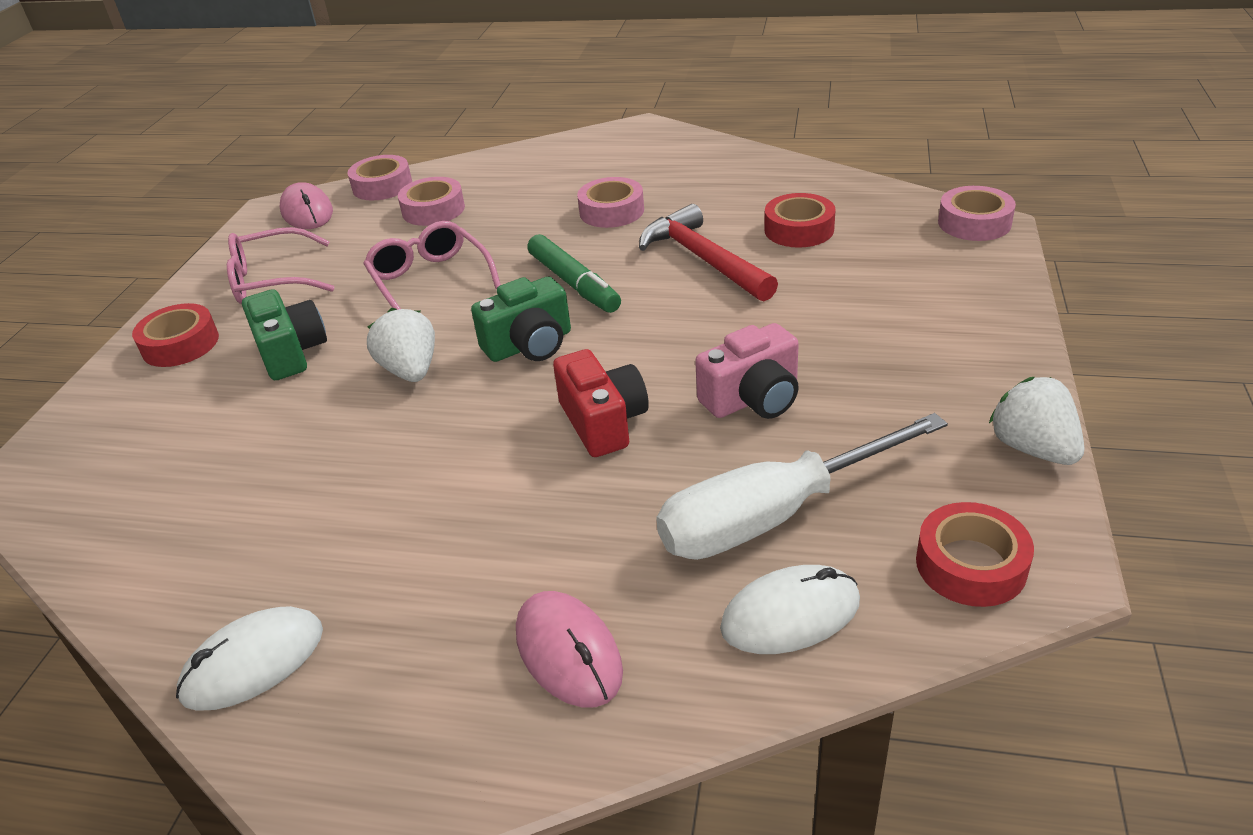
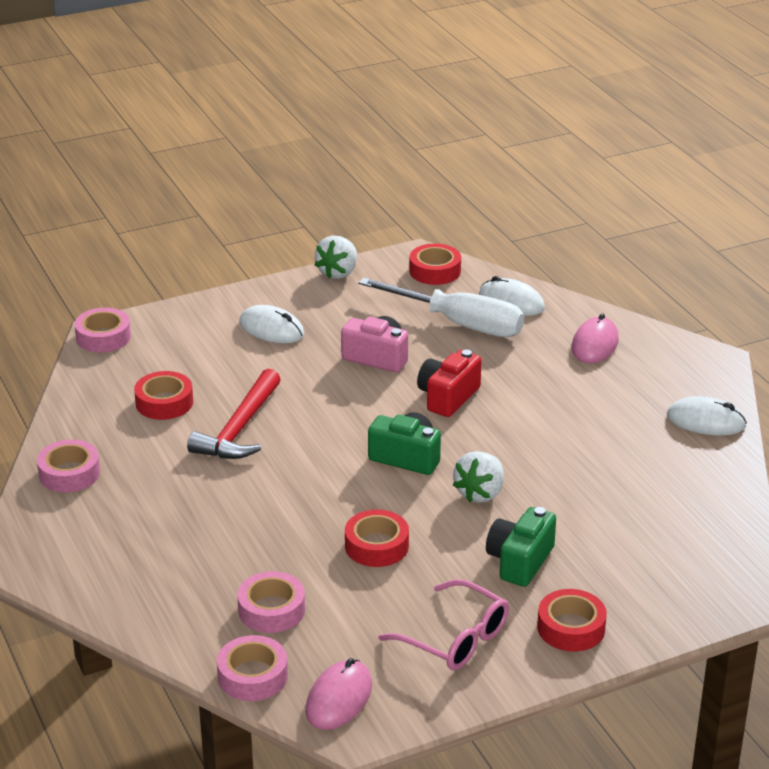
camera: 130 degrees left, 5 degrees down
(430, 280) = (376, 546): pink glasses -> red tape
(574, 283) = (320, 472): green marker -> none
(611, 211) = (199, 502): pink tape -> pink tape (69, 473)
(901, 337) = (271, 329): none -> white mouse

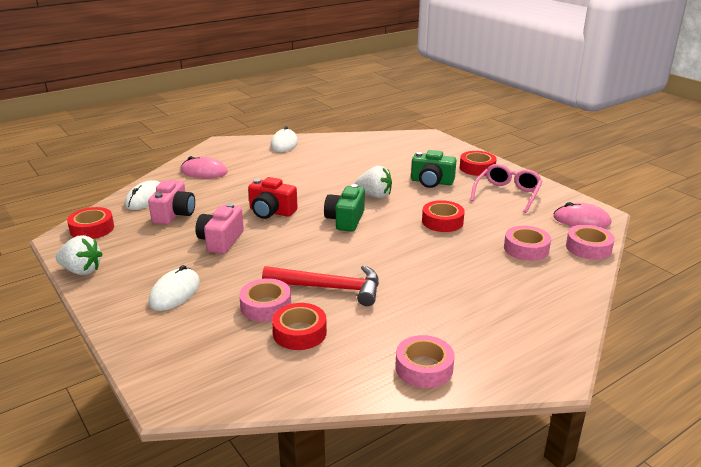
camera: 100 degrees left, 5 degrees down
(103, 337) = (182, 395): pink tape -> pink tape (266, 306)
(459, 323) = (174, 214): white screwdriver -> pink camera

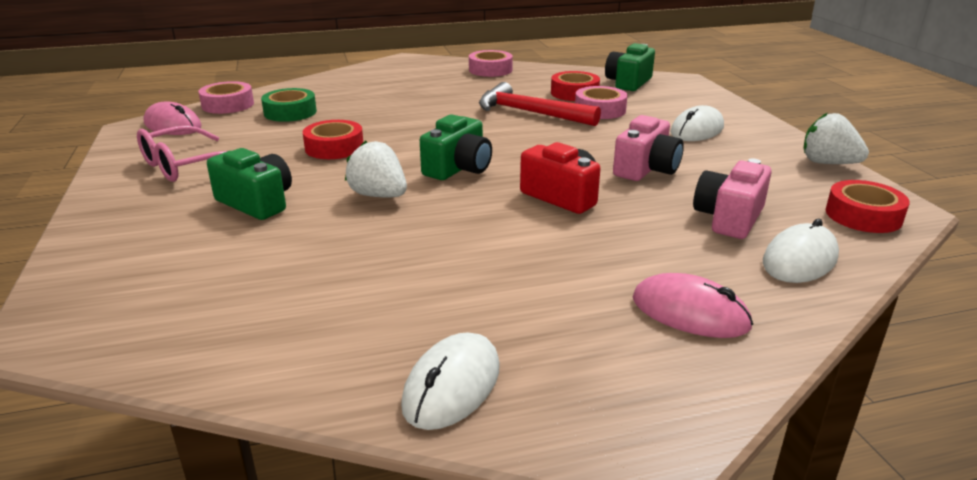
camera: 160 degrees left, 0 degrees up
(241, 372) = (628, 83): none -> green camera
(477, 168) = (136, 215): red tape -> none
(526, 249) = (290, 112): pink tape -> green tape

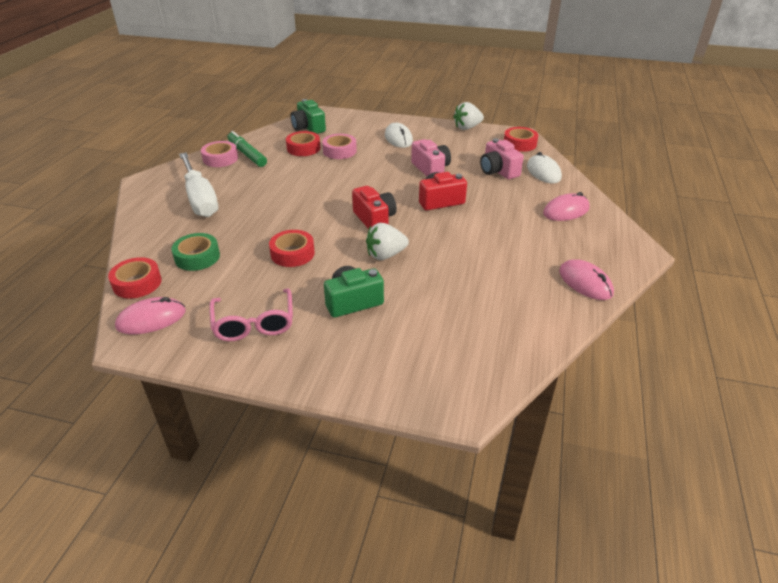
camera: 60 degrees left, 10 degrees up
(228, 105) = (137, 283): pink tape -> red tape
(400, 84) = (200, 199): none -> white screwdriver
(452, 385) = (585, 282): white mouse -> pink mouse
(458, 168) = (374, 219): green camera -> red camera
(517, 76) = (247, 154): none -> green marker
(530, 113) = (317, 172): red hammer -> none

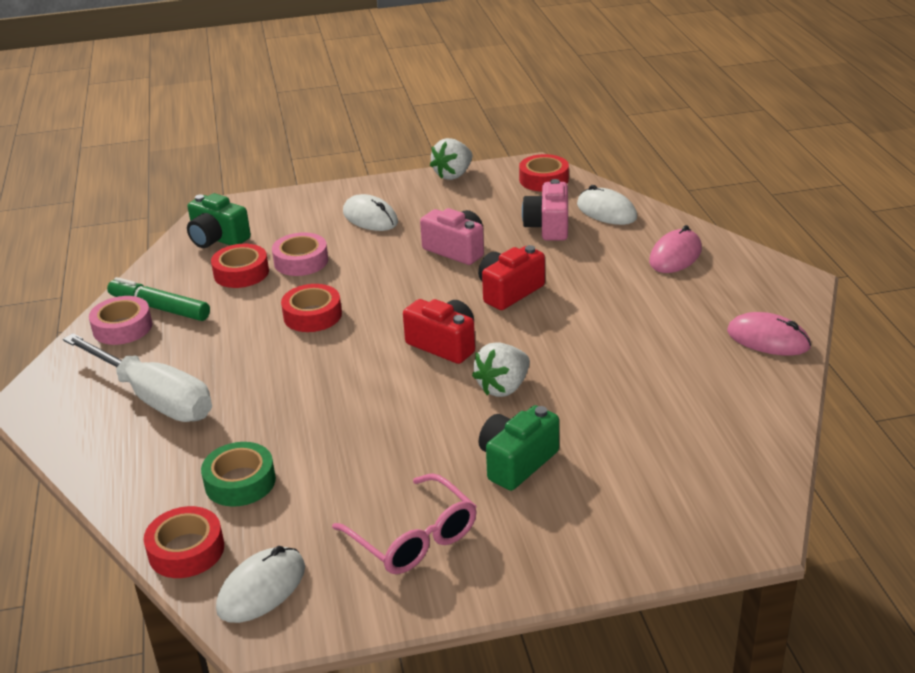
camera: 25 degrees left, 5 degrees down
(151, 319) = (261, 588): pink mouse -> white mouse
(292, 253) = (375, 429): red tape -> red tape (312, 315)
(498, 171) = (548, 226): pink camera -> pink camera turned 60 degrees clockwise

